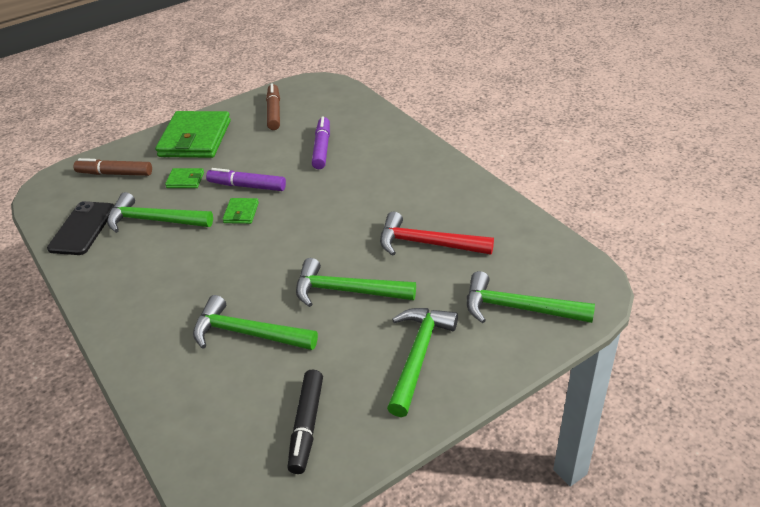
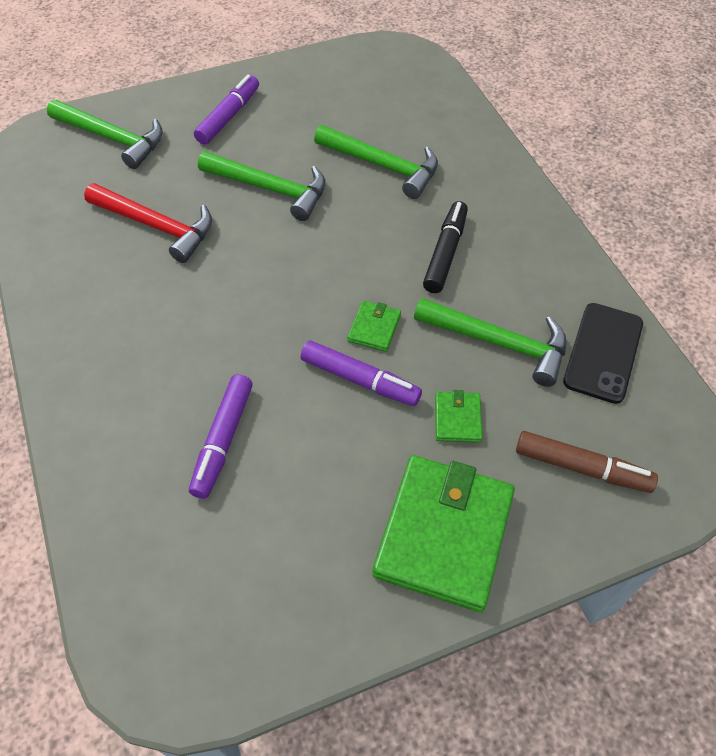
camera: 170 degrees left, 15 degrees up
(185, 180) = (457, 419): green wallet -> green wallet turned 75 degrees clockwise
(274, 112) = (282, 583): brown marker -> none
(307, 426) = (342, 85): black marker -> black marker (445, 253)
(418, 356) = (229, 116): green hammer -> purple marker

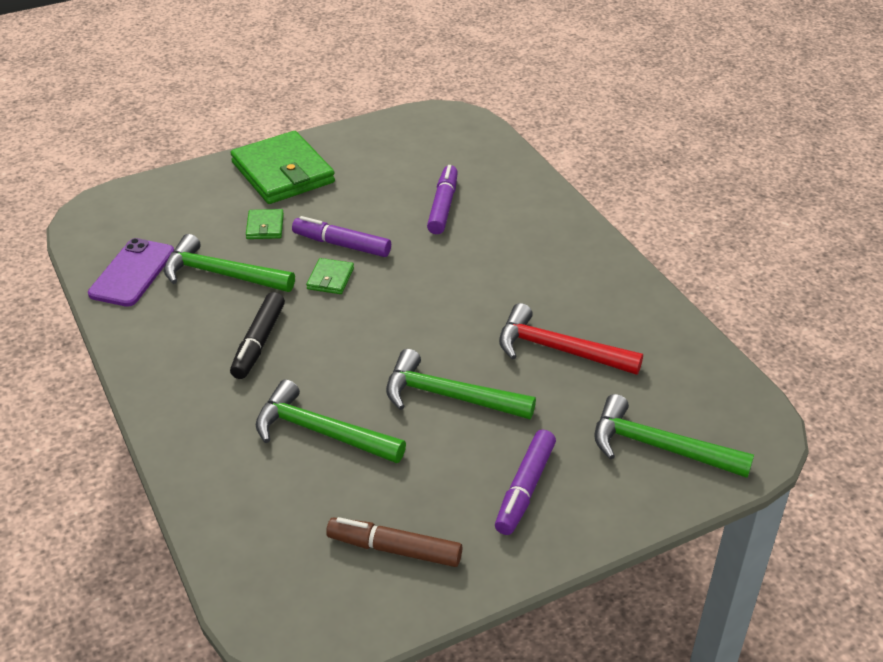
camera: 175 degrees right, 15 degrees down
(444, 534) = (283, 172): green wallet -> green wallet turned 45 degrees counterclockwise
(581, 467) = (177, 206): brown marker -> brown marker (394, 549)
(603, 352) = (132, 273): black phone -> purple phone

